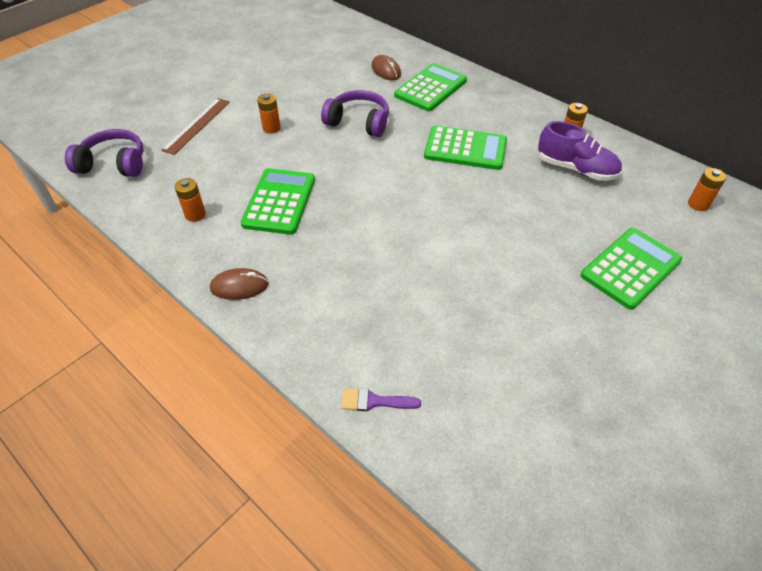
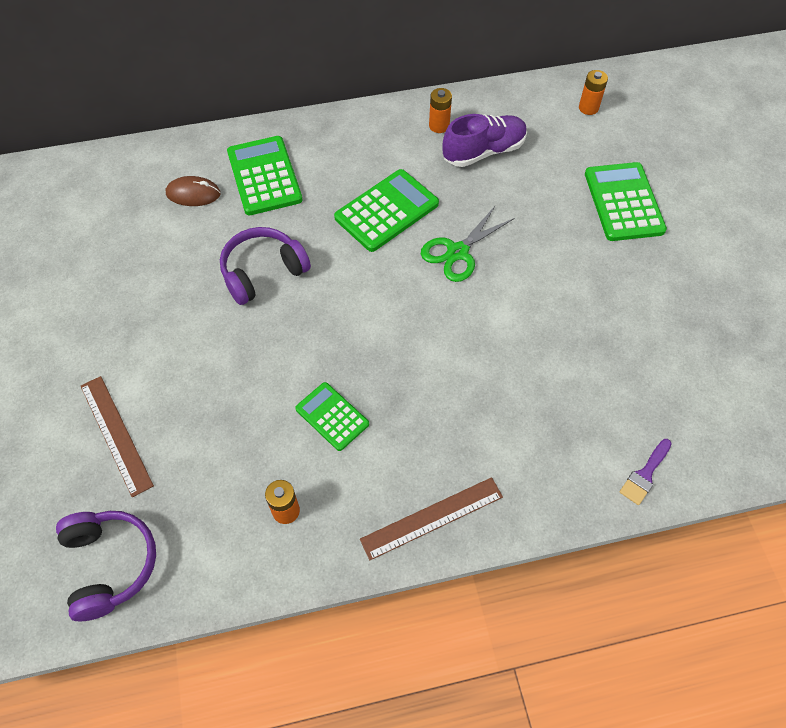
camera: 55 degrees left, 10 degrees up
(114, 164) = (110, 564): purple headphones -> purple headphones turned 120 degrees clockwise
(239, 286) = (432, 518): brown mouse -> brown ruler
(271, 128) = (196, 359): orange battery -> none
(279, 202) = (332, 416): green calculator -> green calculator, size x0.62
(470, 197) = (457, 252): none -> green scissors

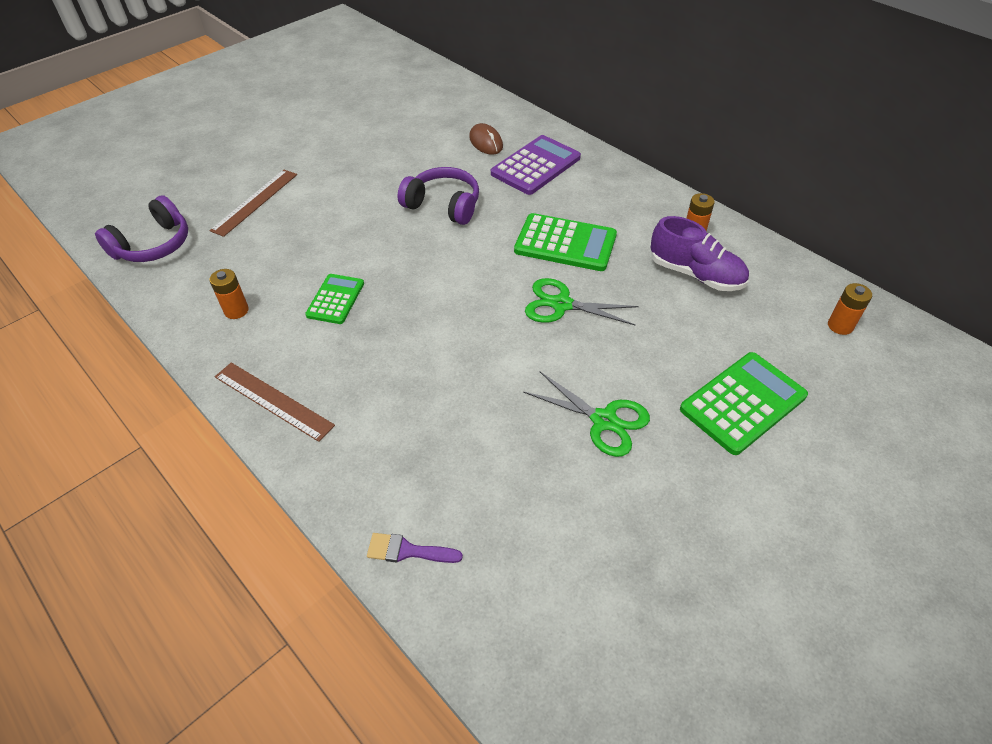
camera: 60 degrees right, 10 degrees down
(264, 176) = (536, 166): green calculator -> purple calculator
(593, 290) = (603, 420): none -> green scissors

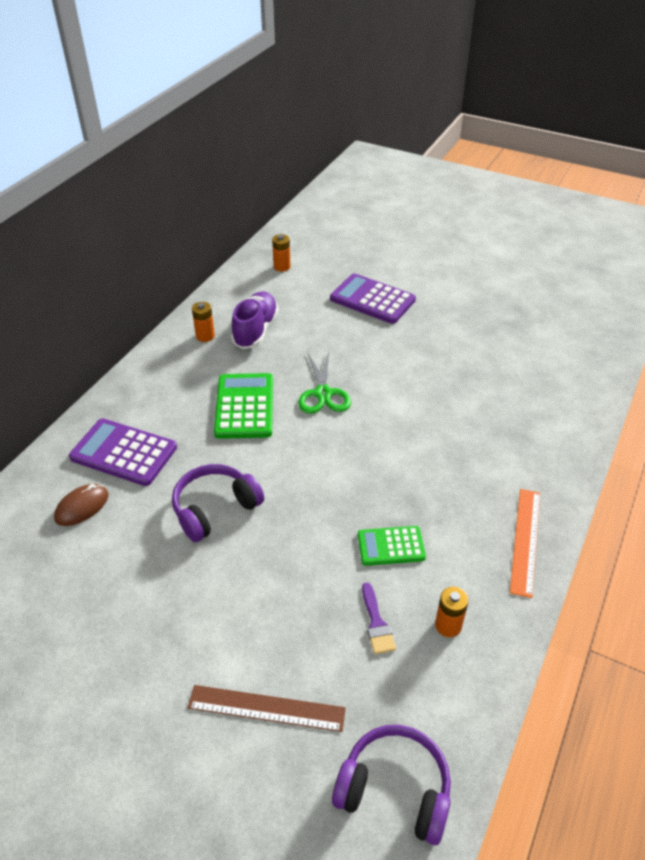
camera: 110 degrees left, 5 degrees down
(273, 400) = (525, 540): brown ruler -> orange ruler
(407, 551) = (578, 417): purple brush -> purple brush (376, 623)
(443, 205) = (215, 509): purple headphones -> purple headphones turned 45 degrees clockwise
(603, 420) = (423, 353): green scissors -> none
(743, 403) = (372, 299): green calculator -> purple calculator

